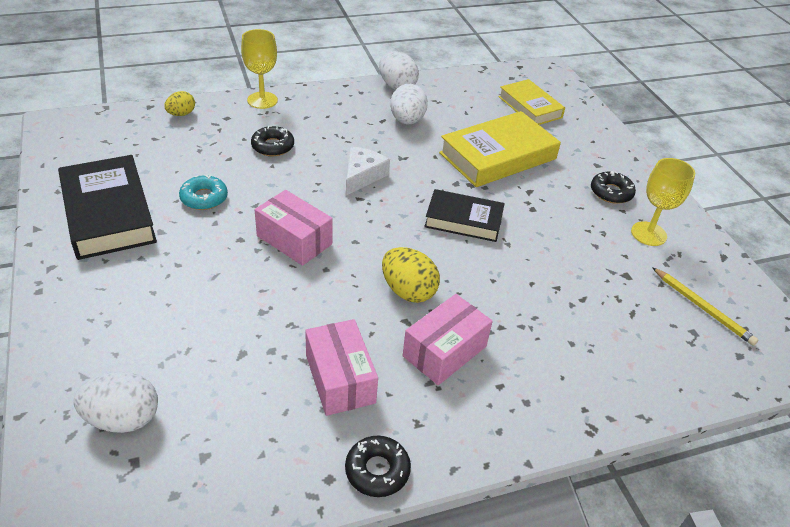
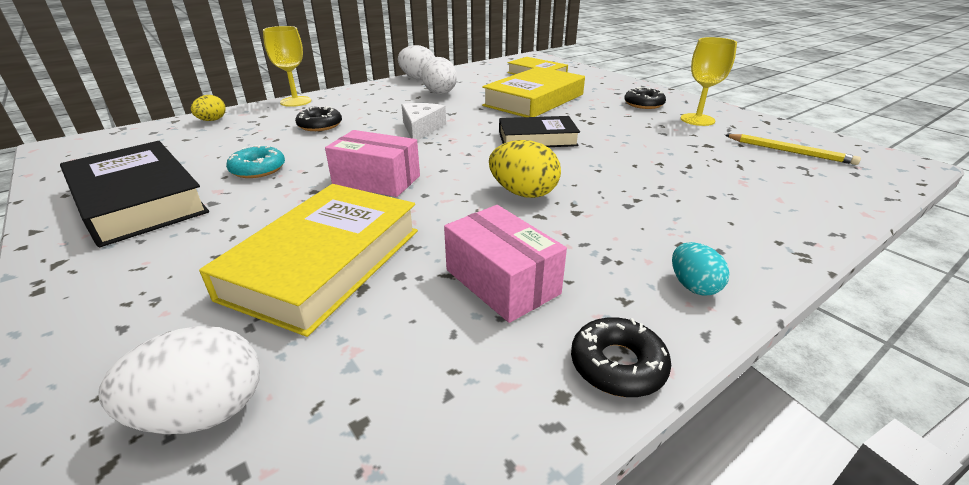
camera: 15 degrees left, 10 degrees down
(224, 322) = (324, 263): none -> yellow book
(444, 351) = (599, 229): pink box -> none
(477, 428) = (693, 286): none -> turquoise egg

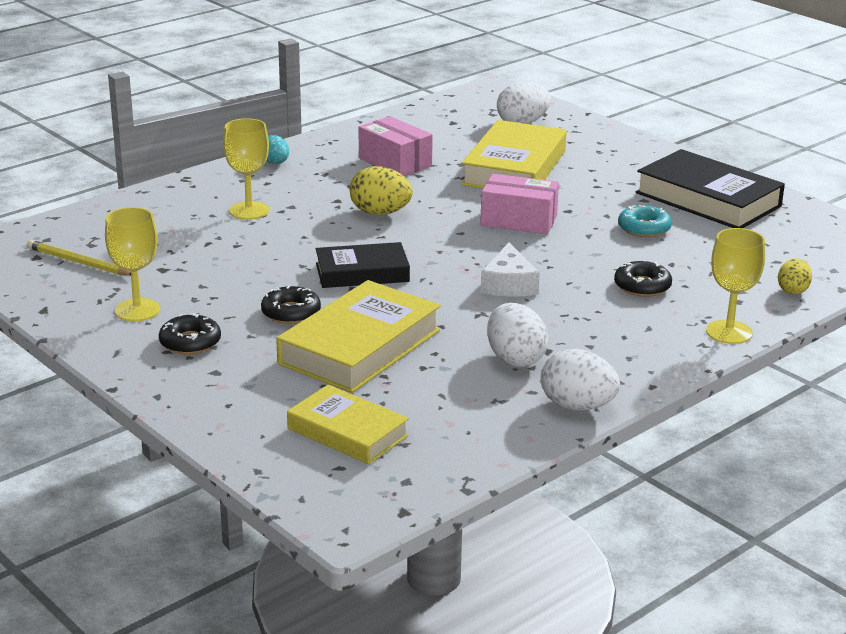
camera: 175 degrees right, 5 degrees down
(617, 365) = (335, 137): black donut -> black donut (291, 312)
(674, 200) = (249, 210): none -> yellow goblet

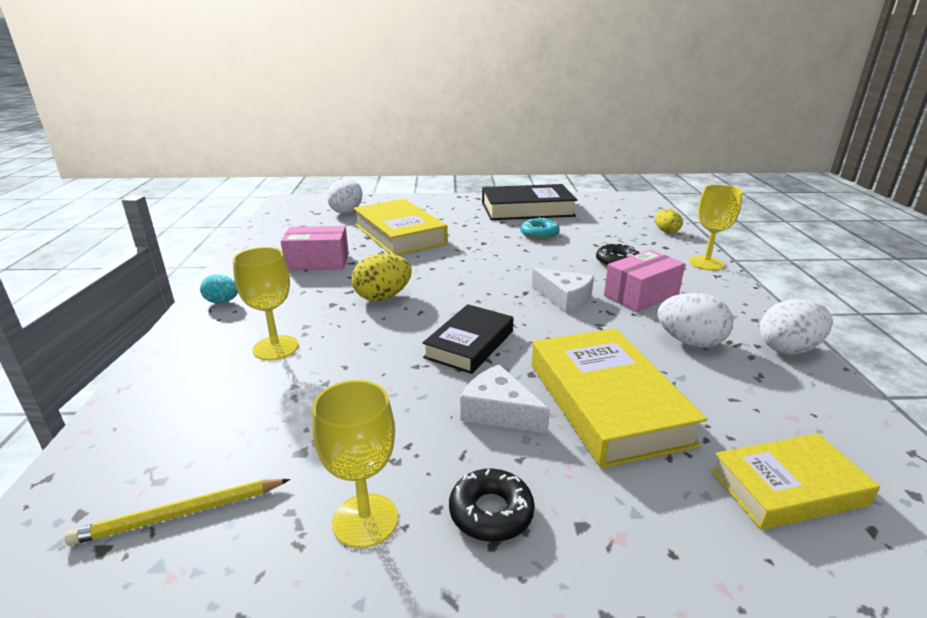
camera: 50 degrees left, 0 degrees up
(291, 312) = (499, 411): black donut -> white cheese
(518, 220) = (474, 260): pink box -> pink box (641, 295)

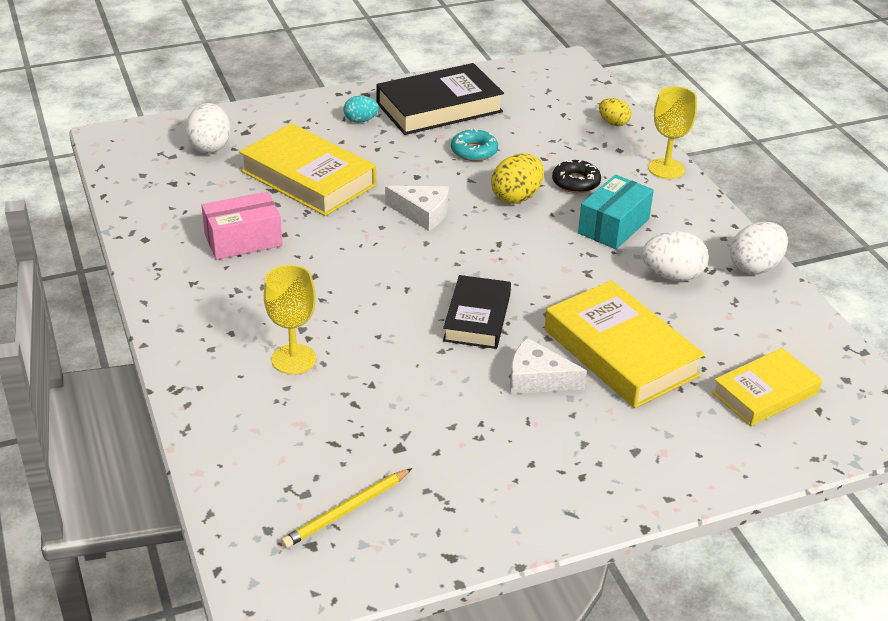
camera: 20 degrees left, 10 degrees up
(222, 301) = (184, 316): turquoise egg -> turquoise egg (361, 120)
(365, 520) = (485, 482): yellow goblet -> none
(383, 297) = (355, 277): yellow egg -> yellow egg (516, 197)
(491, 512) = (570, 457): black donut -> none
(564, 298) = (541, 244): white cheese -> white cheese (422, 213)
(641, 295) = (613, 226): pink box -> turquoise box

